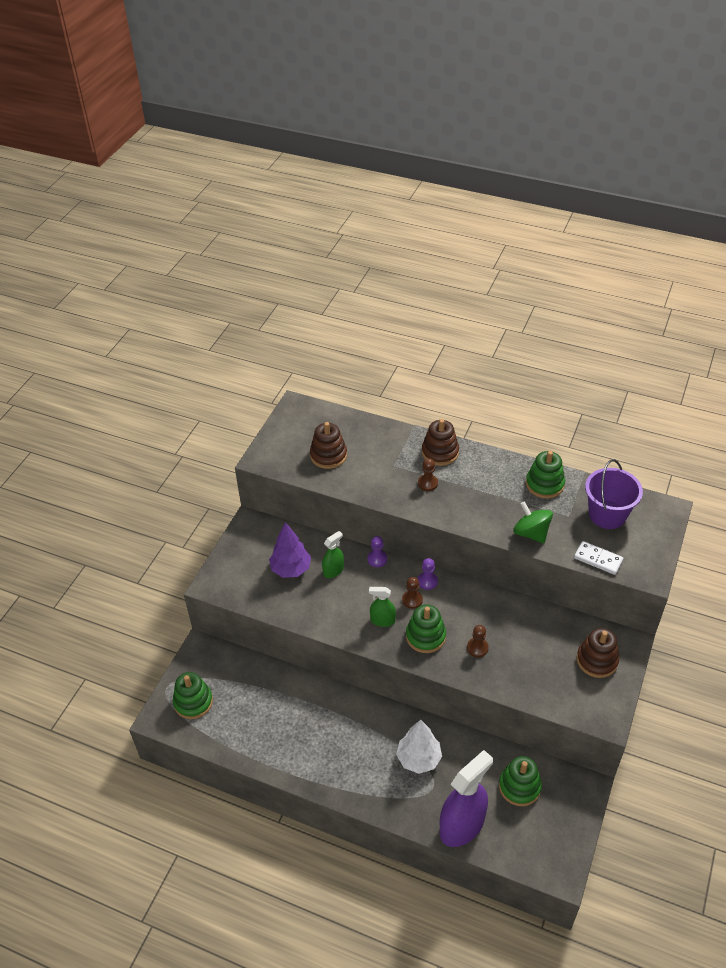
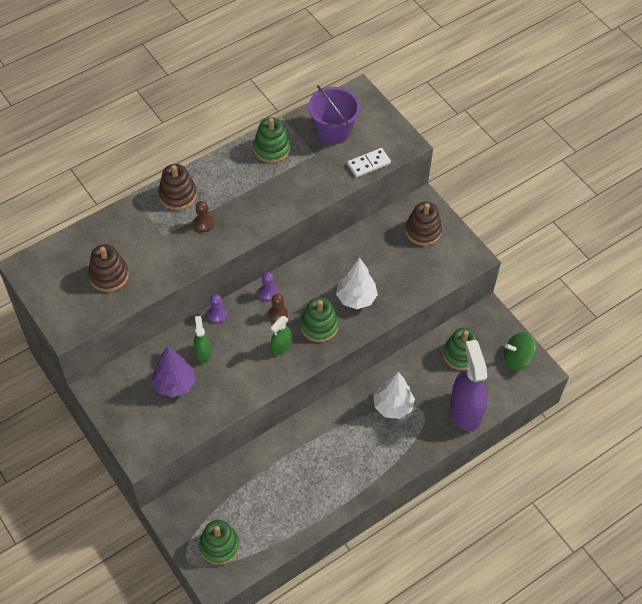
camera: 60 degrees left, 10 degrees up
(477, 648) = (356, 298): brown pawn -> white tree
(531, 533) = (311, 188): green spinning top -> green spinning top (517, 359)

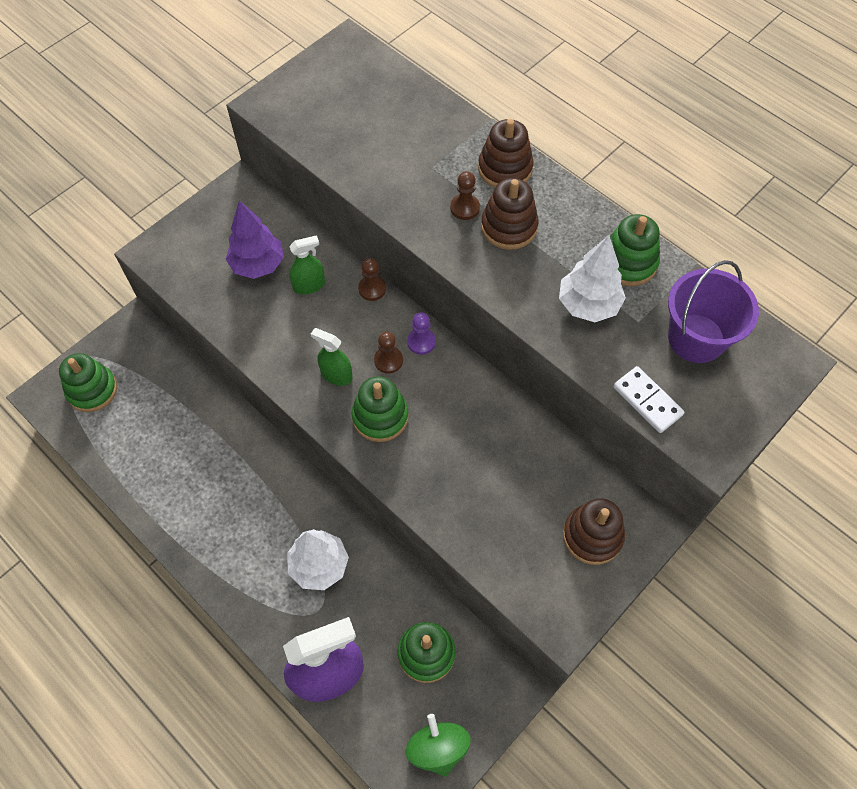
camera: 80 degrees right, 5 degrees up
(109, 275) = (353, 125): brown stacking toy -> brown stacking toy (509, 227)
(217, 314) = (372, 289): purple pawn -> brown pawn
(356, 298) = (439, 458): white tree -> white tree (588, 305)

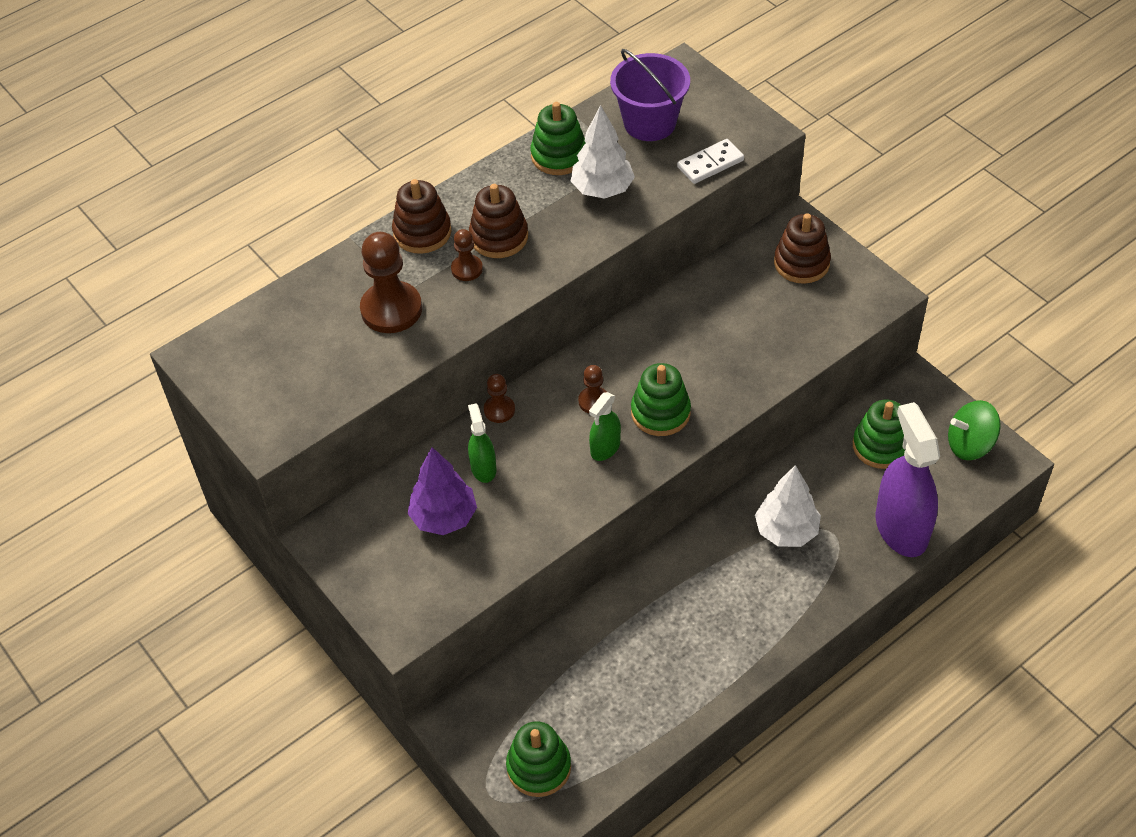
camera: 80 degrees left, 10 degrees down
(409, 160) = (391, 309): none -> brown pawn
(421, 342) = (575, 372): purple pawn -> none

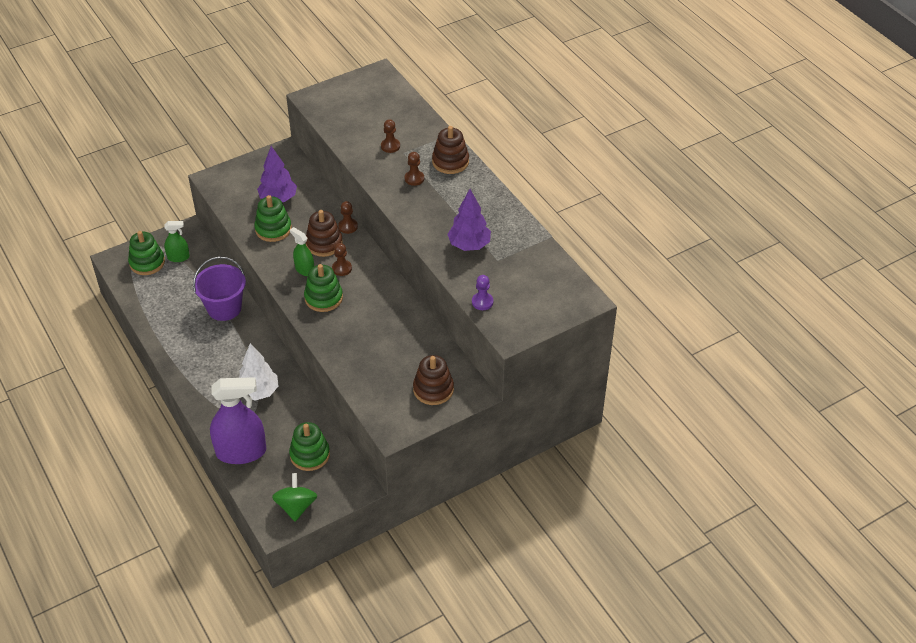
camera: 95 degrees right, 5 degrees down
(391, 309) = (390, 146): brown pawn -> brown pawn, size x0.52
(483, 468) = (307, 217): green spray bottle -> green spray bottle (178, 257)
(499, 237) = (438, 194): brown stacking toy -> brown stacking toy (324, 244)
(559, 155) = (506, 228): green stacking toy -> green stacking toy (273, 229)
(602, 190) = (469, 245): white tree -> purple tree
(649, 123) = (530, 276): purple bucket -> purple bucket (224, 308)
(710, 164) = (482, 302): white domino -> purple pawn

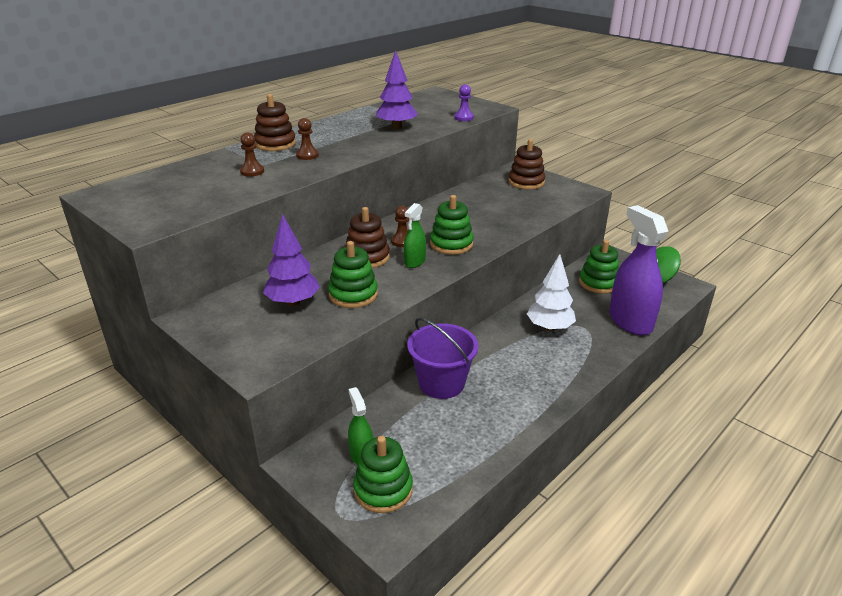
camera: 105 degrees left, 15 degrees down
(348, 226) = (333, 248): brown pawn -> none

